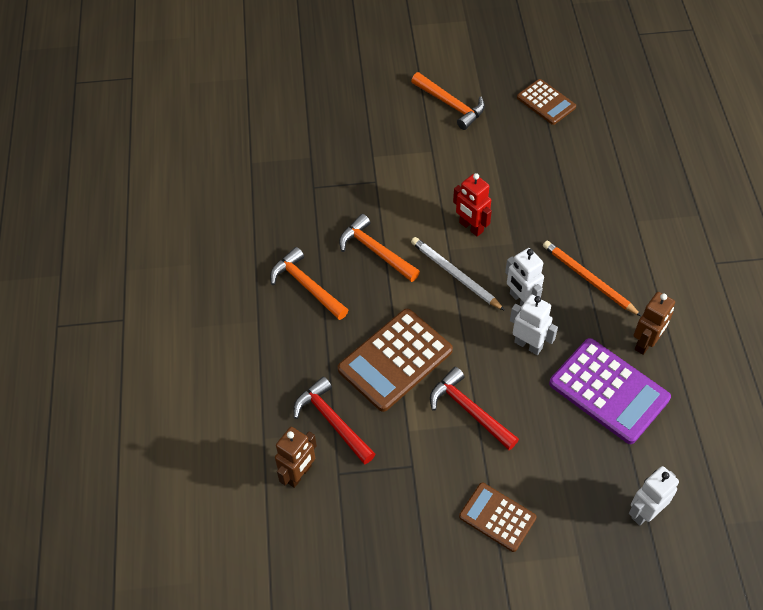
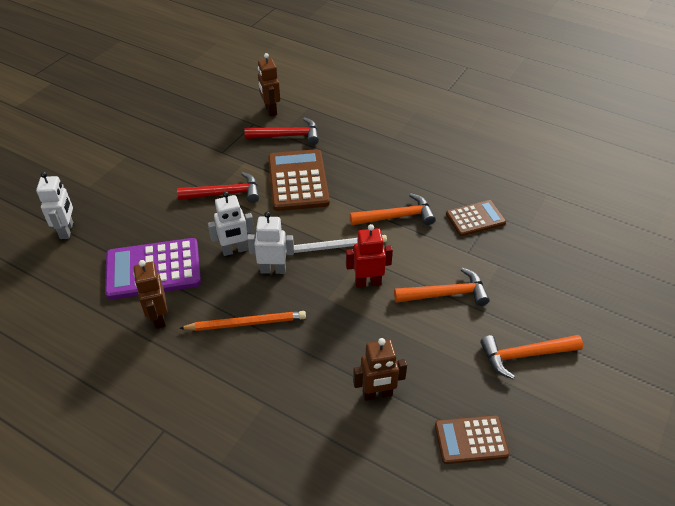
camera: 125 degrees right, 10 degrees down
(306, 285) = (399, 170): orange hammer -> orange hammer (446, 294)
(497, 517) = (150, 168): brown calculator -> brown calculator (475, 218)
(563, 164) = (377, 394): none -> brown robot

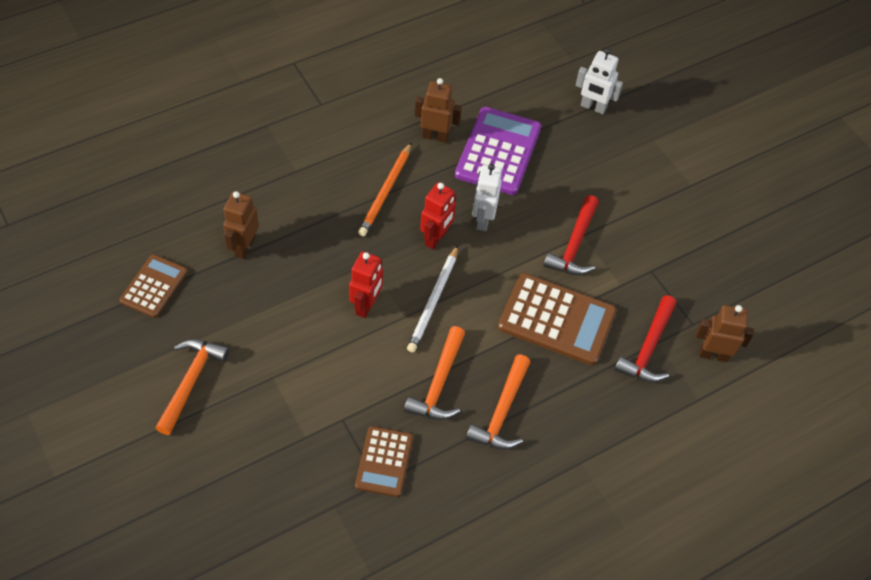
camera: 115 degrees right, 10 degrees up
(273, 270) = (436, 238): white robot -> red robot
(446, 294) = (304, 363): orange hammer -> orange hammer (501, 412)

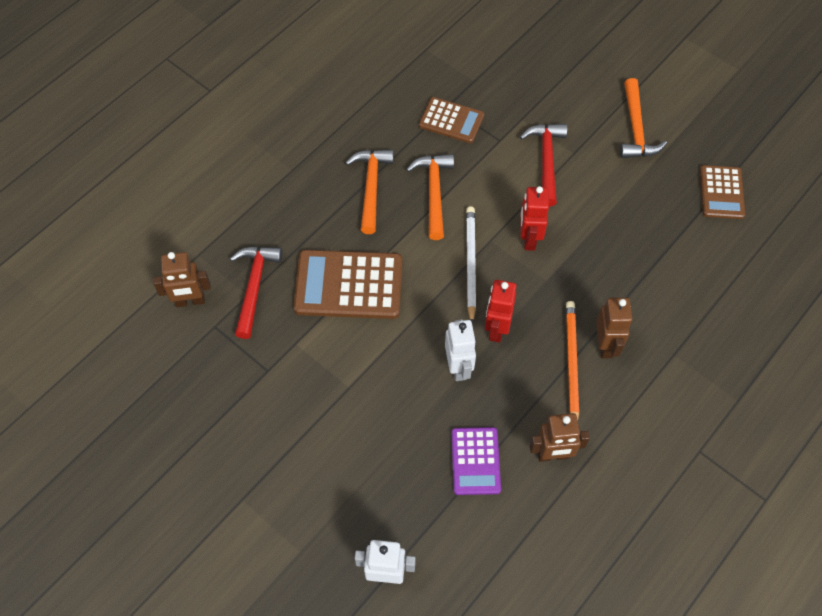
camera: 165 degrees right, 5 degrees up
(244, 247) = (670, 255): brown robot -> brown robot (605, 345)
(384, 461) = (451, 121): brown calculator -> brown calculator turned 120 degrees clockwise
(498, 151) = (475, 461): purple calculator -> purple calculator, size x0.60
(574, 245) = (354, 371): red hammer -> red hammer (546, 160)

